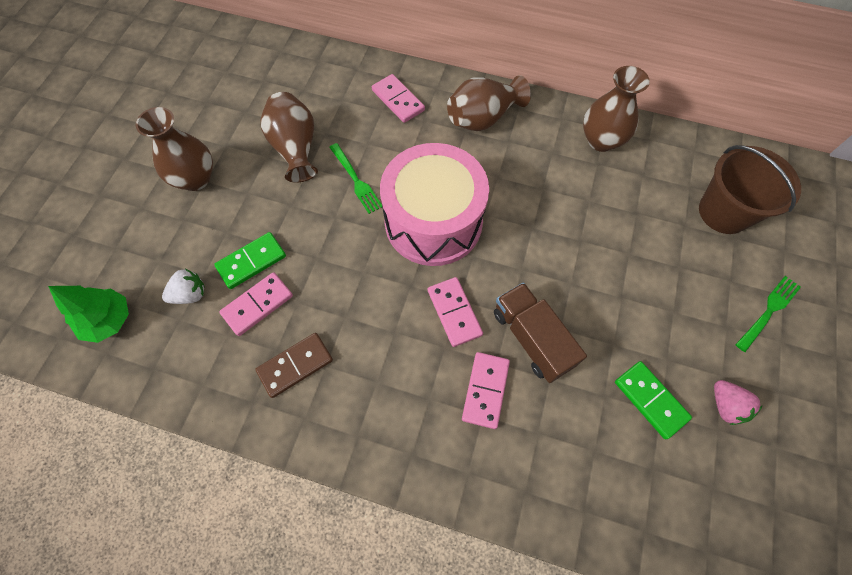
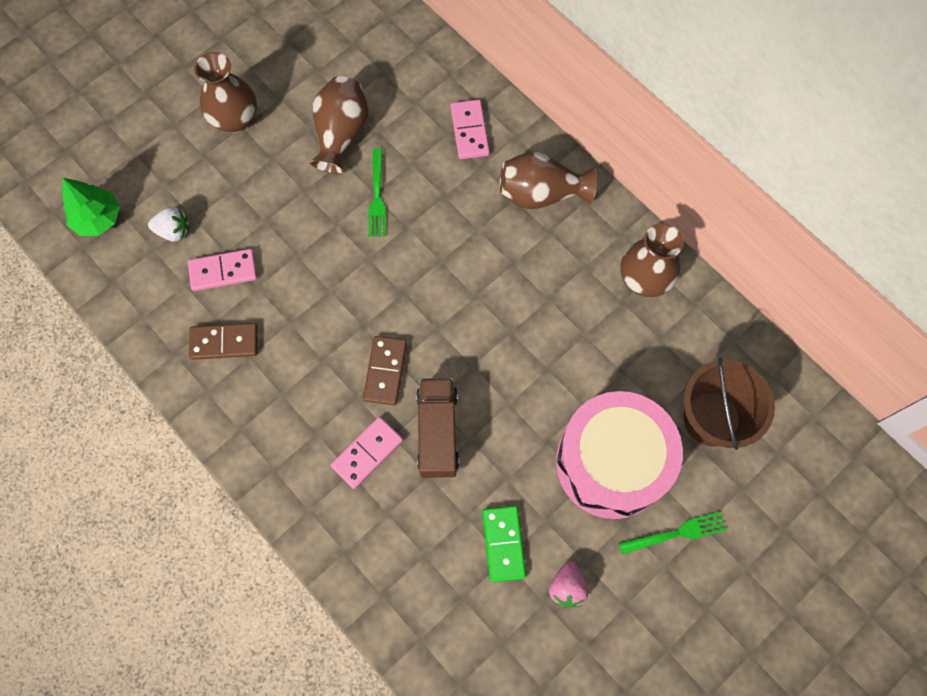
camera: 30 degrees right, 5 degrees up
(251, 262) = (240, 228): green domino -> none
(433, 222) = (422, 276): pink drum -> pink drum (611, 463)
(454, 312) = (385, 371): pink domino -> brown domino

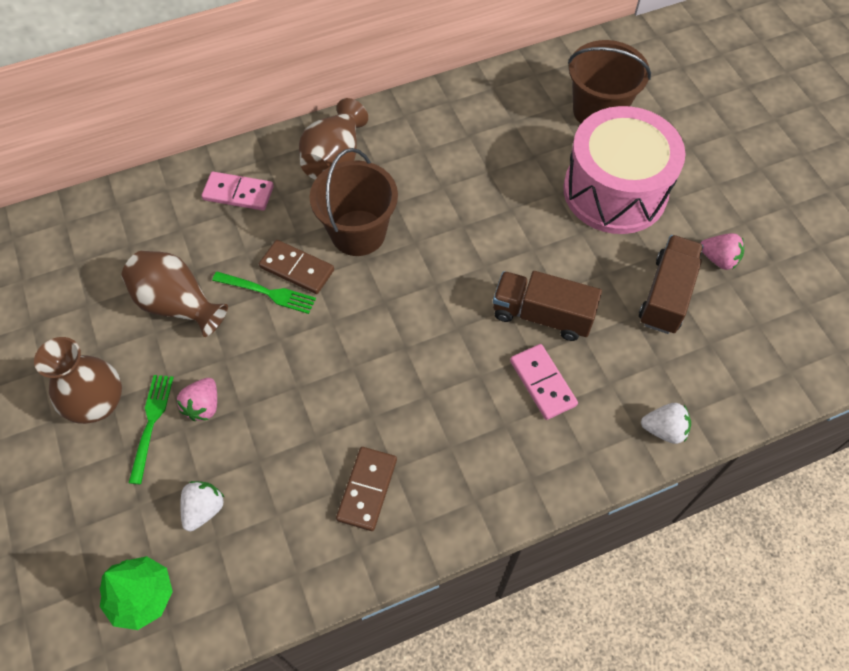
camera: 70 degrees left, 10 degrees down
(223, 271) = (281, 467): pink domino -> none
(257, 193) = (203, 406): none -> pink strawberry
(356, 574) = (664, 429): none -> white strawberry
(385, 371) = (462, 341): brown domino -> brown domino (297, 269)
(466, 244) = (358, 233): none -> brown bucket
(503, 543) = (666, 295): green domino -> brown truck
(644, 279) = (454, 113): brown vase -> none
(676, 533) = (690, 167): green fork -> green fork (151, 423)

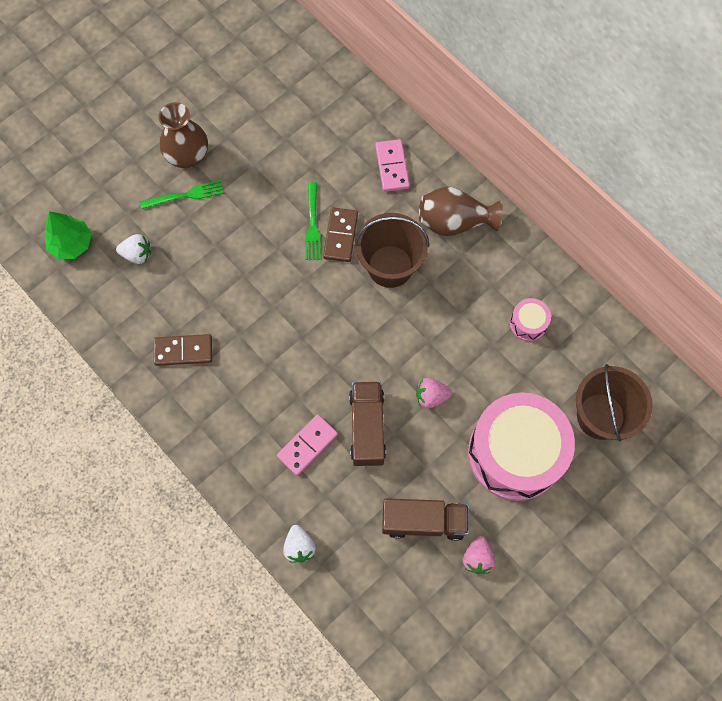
camera: 70 degrees right, 10 degrees up
(178, 304) = (280, 169): brown vase -> none
(203, 406) = (208, 221): pink strawberry -> pink strawberry (431, 396)
(478, 135) = (528, 323): none -> pink drum

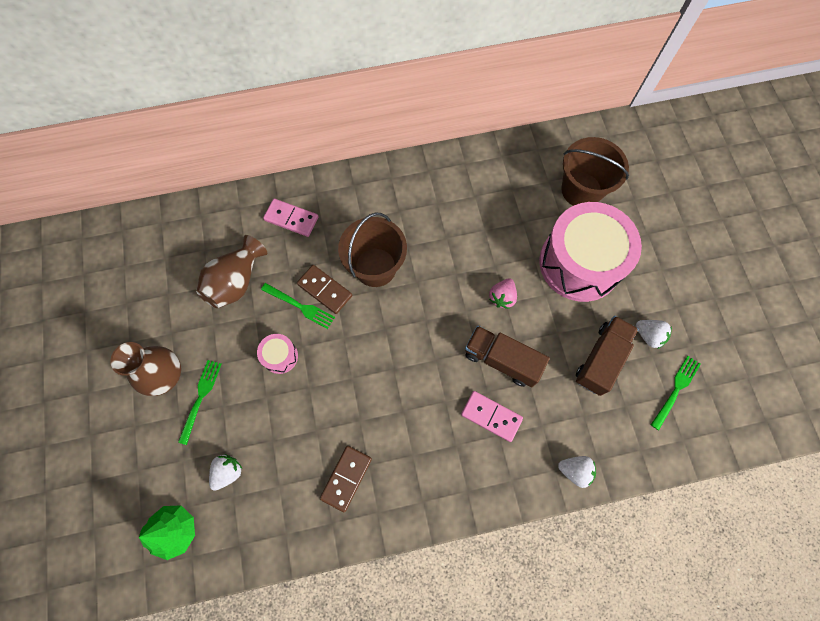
camera: 60 degrees left, 0 degrees up
(307, 445) = (491, 416): pink domino -> pink domino turned 45 degrees counterclockwise
(435, 609) = (675, 390): none -> green fork
(454, 222) = (368, 200): brown vase -> brown vase (236, 281)
(477, 558) = (648, 335): pink strawberry -> white strawberry
(528, 323) = (482, 197): pink drum -> pink drum (280, 356)

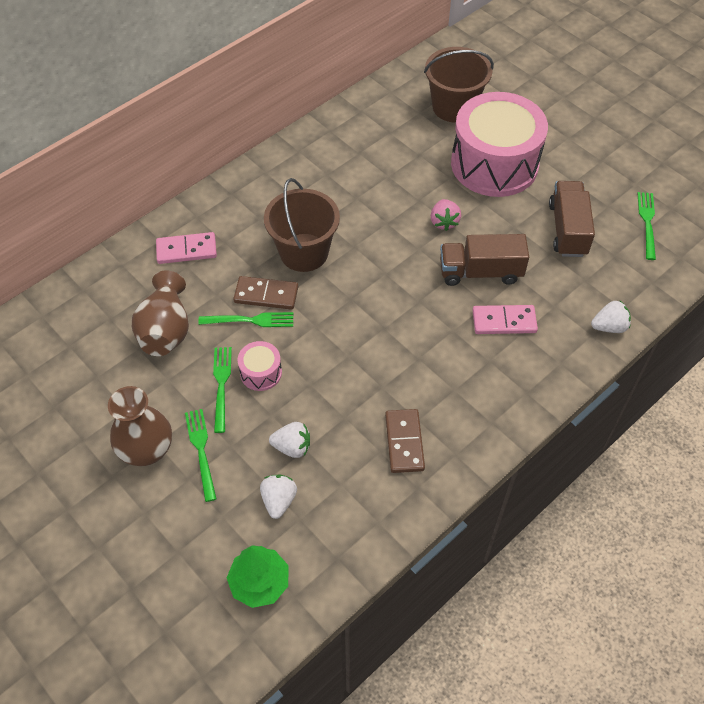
camera: 30 degrees left, 15 degrees down
(246, 351) = (221, 385): none -> green fork
(648, 335) = (594, 192): white strawberry -> white strawberry (292, 447)

